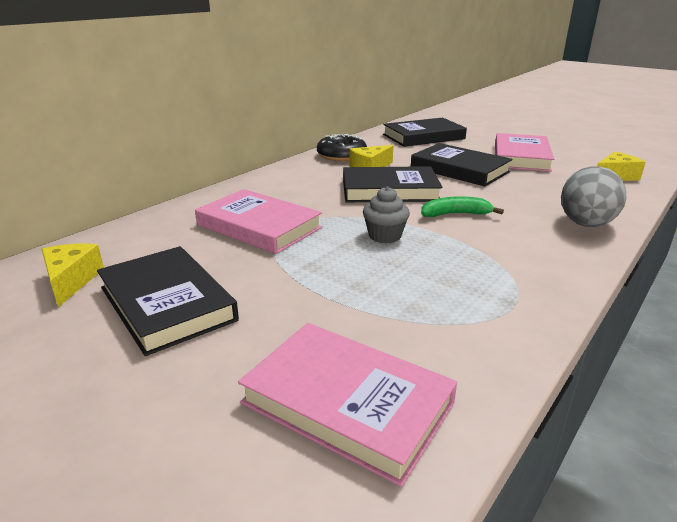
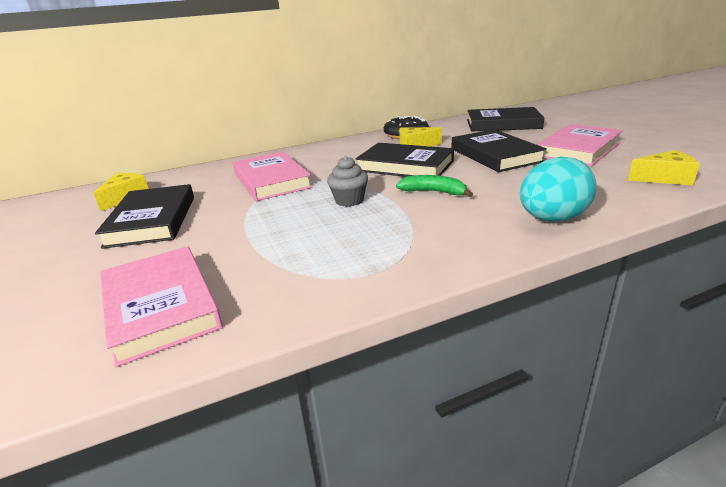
camera: 30 degrees right, 0 degrees up
(585, 224) = (552, 219): grey egg -> turquoise egg

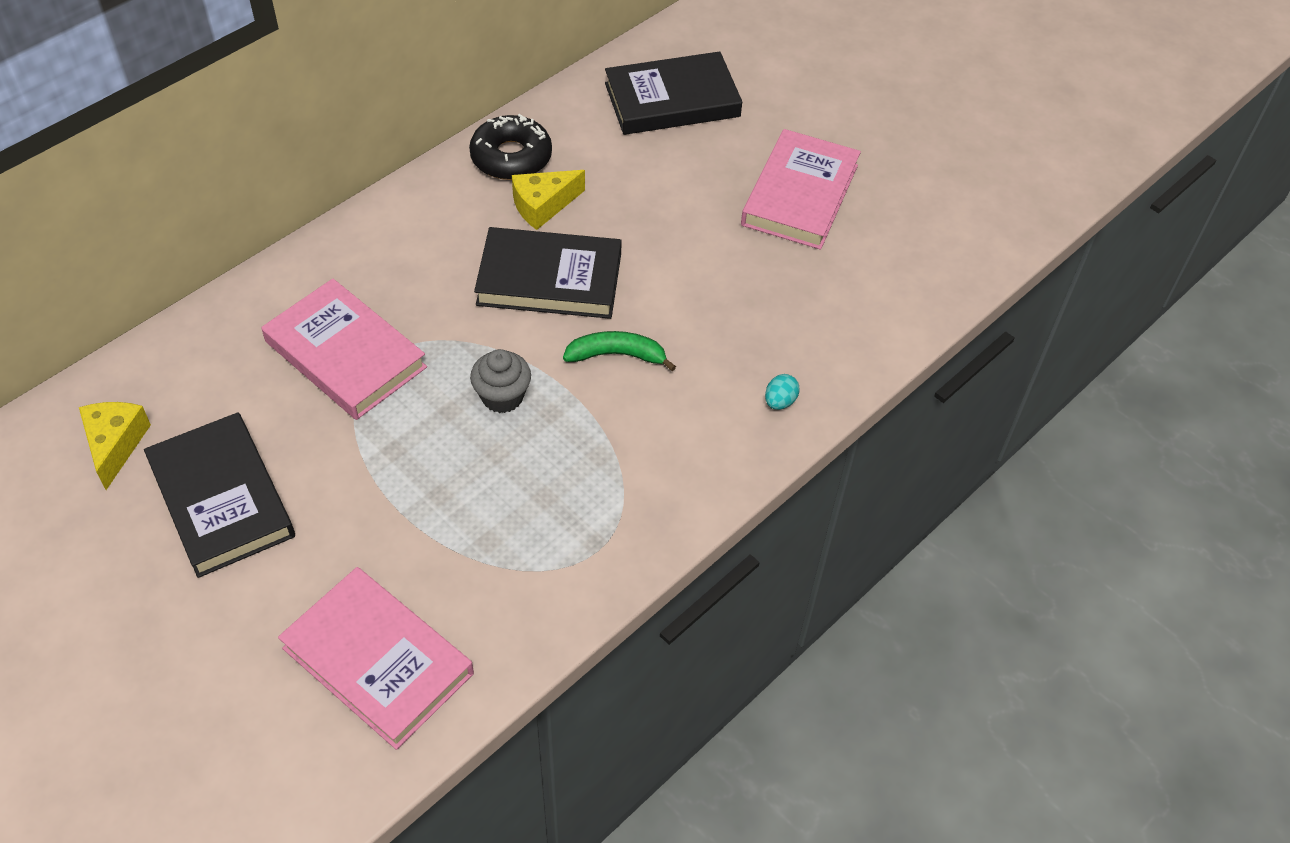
camera: 25 degrees left, 25 degrees up
(495, 155) = (680, 227): black book -> none
(552, 219) = (780, 401): turquoise egg -> turquoise egg, size x0.40
(664, 178) = (910, 276): yellow cheese -> none

